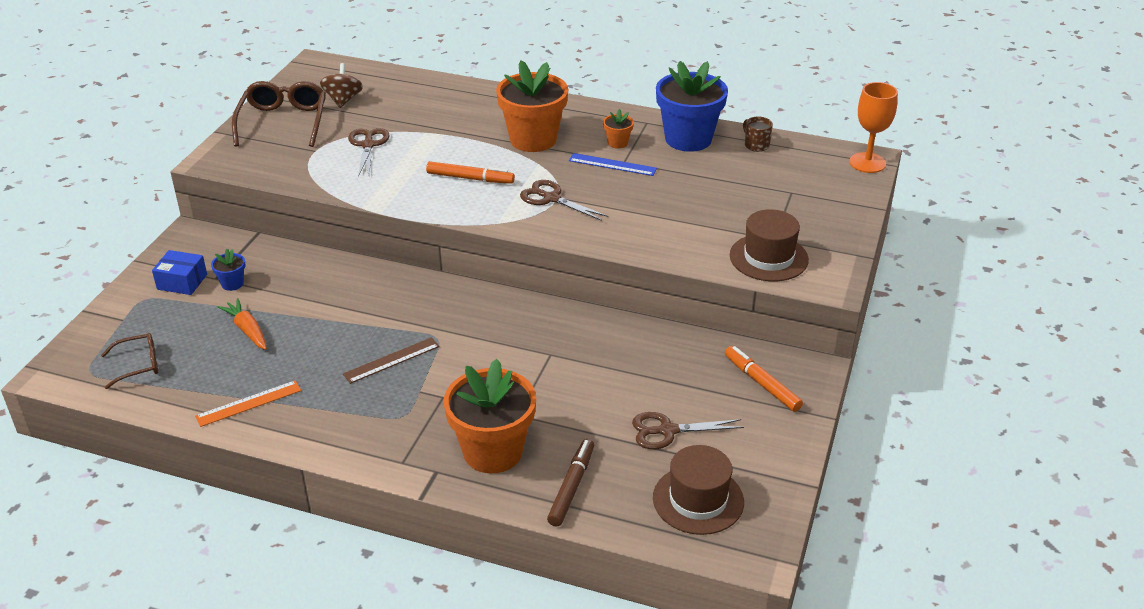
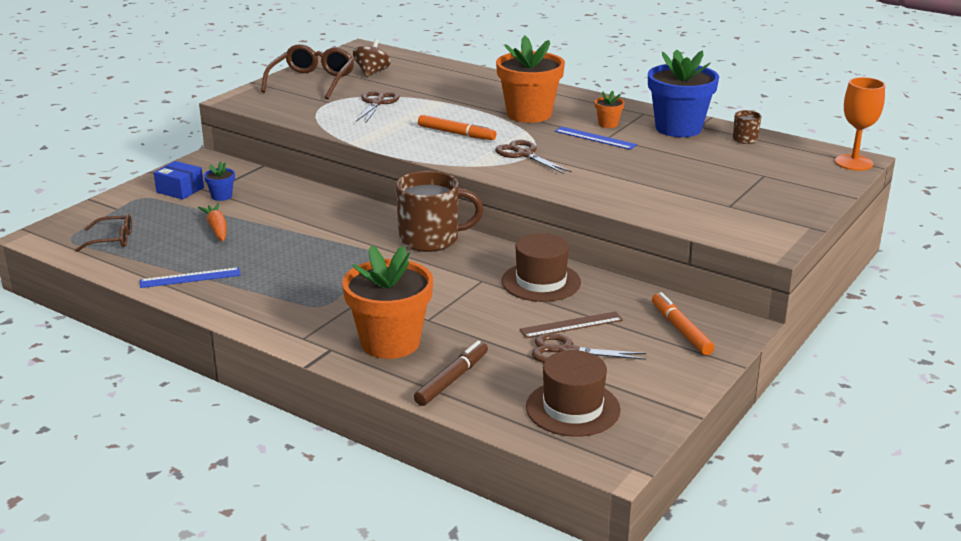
camera: 15 degrees right, 10 degrees down
(249, 403) = (190, 278): orange ruler -> blue ruler
(391, 360) = (332, 265): brown ruler -> brown ruler (571, 325)
(478, 308) = (430, 239): none -> brown mug
(768, 257) = (716, 218): brown hat -> brown hat (541, 282)

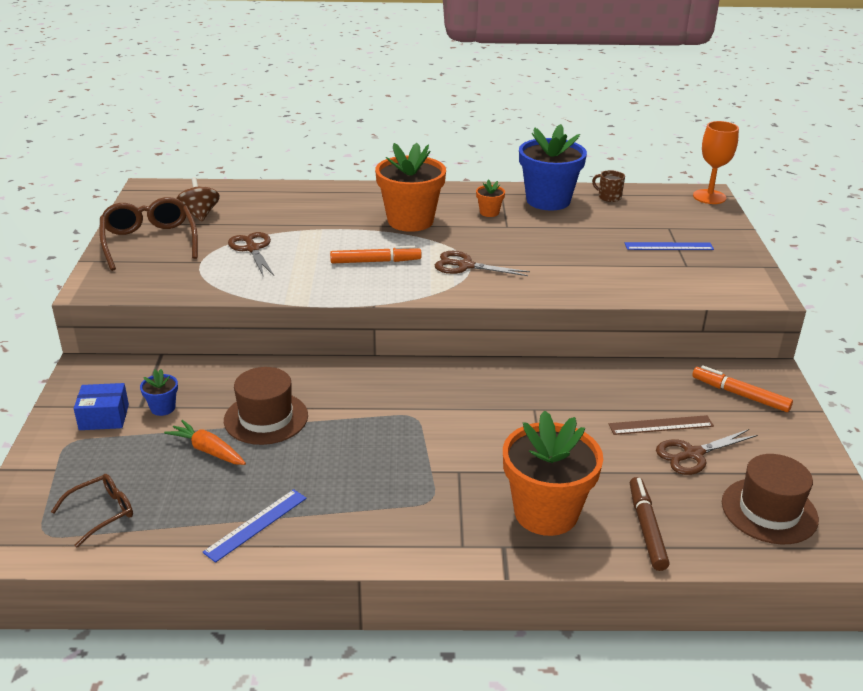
camera: 35 degrees left, 5 degrees up
(430, 239) = (436, 381): brown mug -> none
(541, 282) = (582, 390): brown hat -> brown hat (266, 418)
(571, 325) = (661, 425): brown ruler -> brown ruler turned 45 degrees clockwise
(595, 138) = (498, 230): blue ruler -> blue ruler (668, 246)

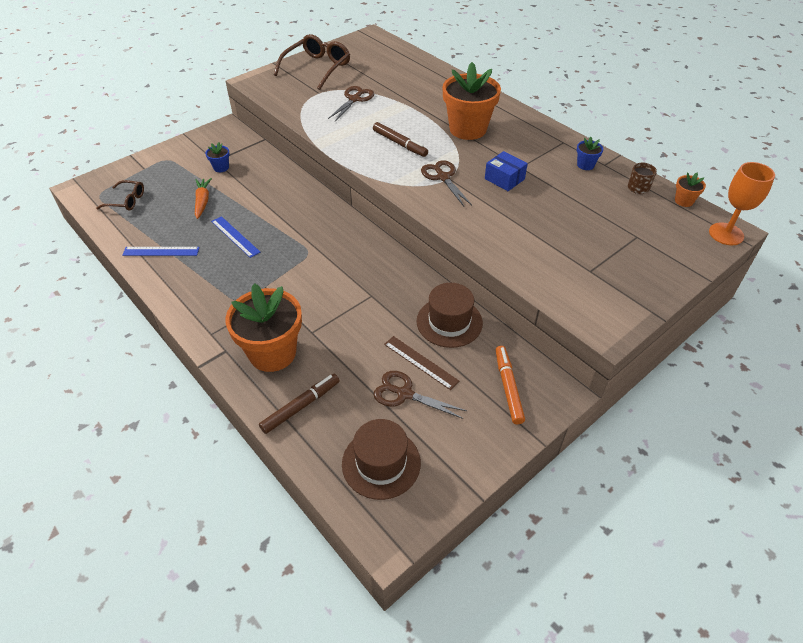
camera: 50 degrees right, 15 degrees up
(104, 417) = (195, 156): blue box -> blue box (504, 179)
(199, 215) = (366, 64): brown spinning top -> none
(266, 418) = (248, 203): brown hat -> brown hat (449, 322)
(375, 261) = (400, 144): orange marker -> brown marker
(489, 212) = (527, 151): orange flower pot -> orange flower pot (684, 201)
(548, 200) = (585, 165): blue flower pot -> blue flower pot, size x0.43
(668, 246) = (606, 249): blue ruler -> blue ruler (235, 236)

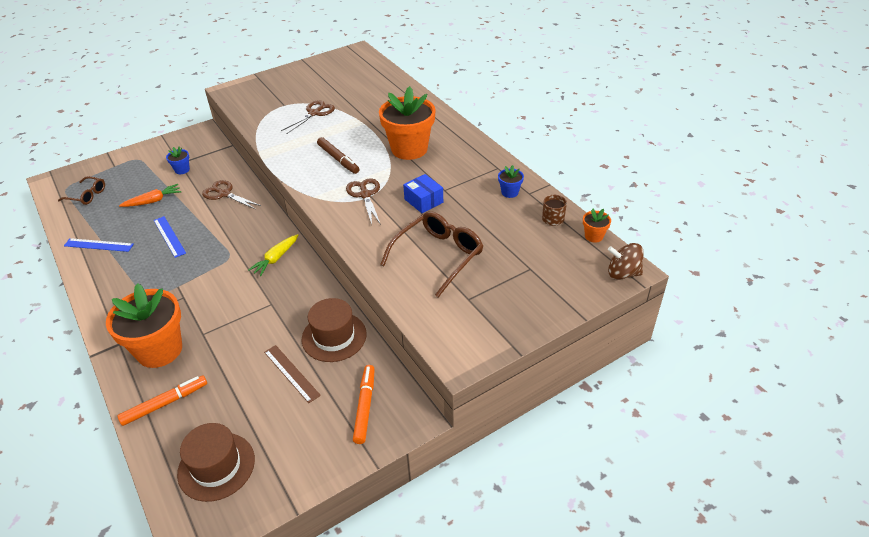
camera: 10 degrees right, 5 degrees down
(202, 201) = (153, 201): orange carrot -> orange carrot turned 60 degrees clockwise
(301, 406) = (165, 403): brown marker -> orange marker
(317, 68) = (292, 81): brown glasses -> brown glasses (438, 256)
(358, 250) = (276, 258): none -> yellow carrot
(405, 394) = (264, 402): brown scissors -> brown scissors (224, 194)
(726, 234) = (623, 273): orange goblet -> brown spinning top

